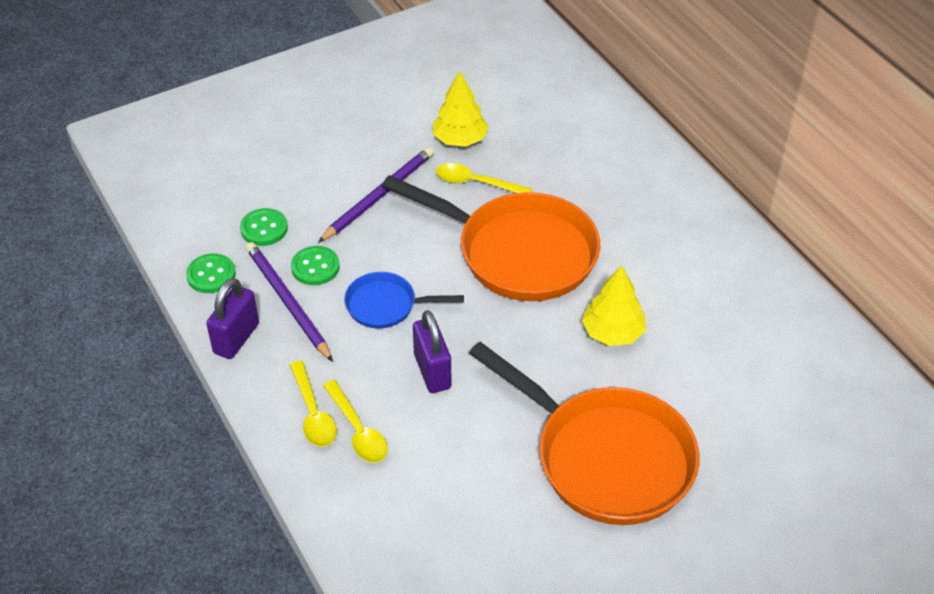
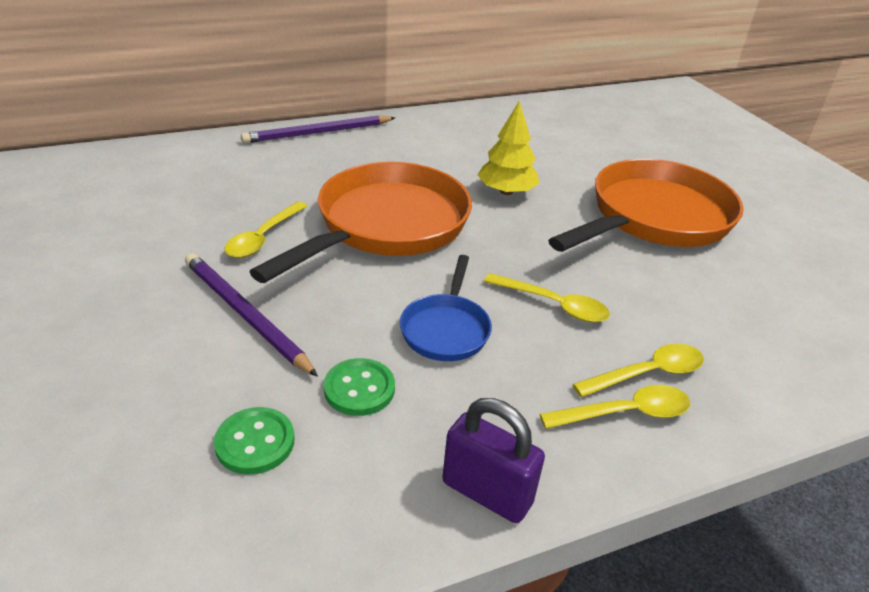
camera: 85 degrees left, 10 degrees down
(211, 275) = (338, 522): green button -> none
(287, 302) = (421, 424): purple pencil -> purple pencil (318, 133)
(432, 371) = (553, 305): purple padlock -> yellow spoon
(460, 139) = (179, 239): yellow tree -> none

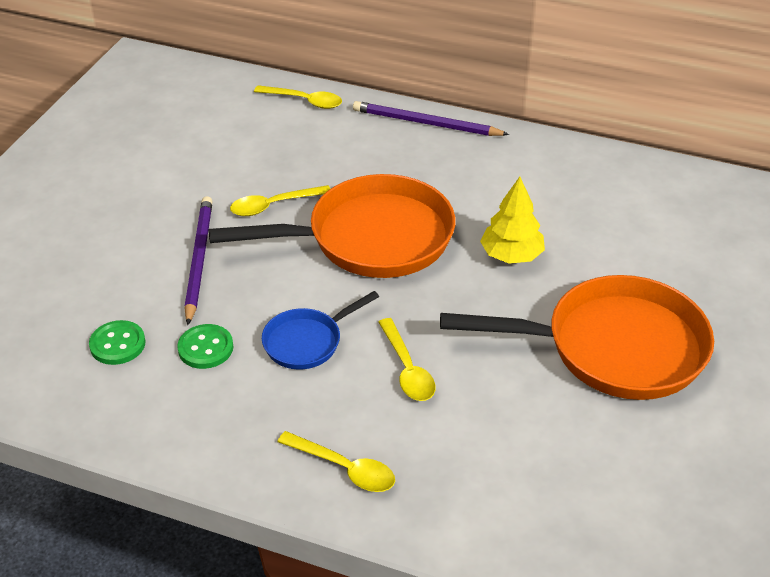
camera: 45 degrees right, 5 degrees up
(487, 492) = (198, 452): purple padlock -> none
(647, 373) = (400, 456): yellow spoon -> yellow spoon (304, 101)

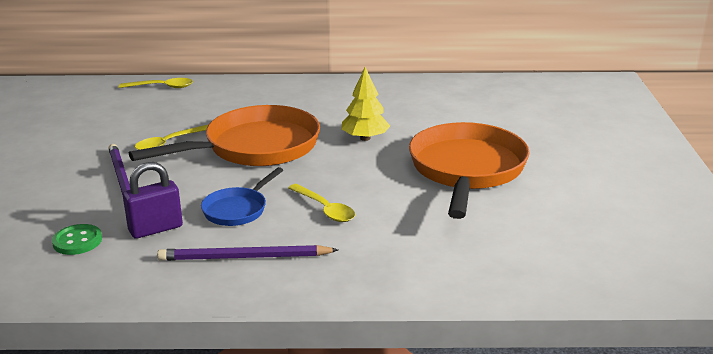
camera: 20 degrees left, 15 degrees down
(205, 348) = (155, 229): green button -> purple padlock
(344, 468) = (309, 272): yellow spoon -> none
(426, 123) = (261, 84): purple pencil -> purple pencil (244, 257)
(614, 348) = (467, 170): orange pan -> orange pan turned 60 degrees counterclockwise

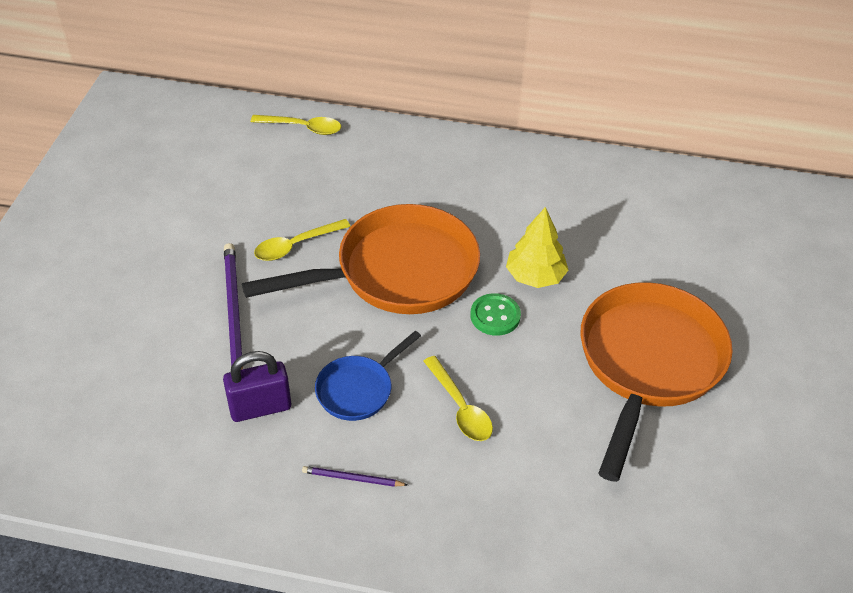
camera: 10 degrees right, 20 degrees up
(77, 241) = (171, 413): green button -> green button (495, 316)
(244, 257) = (352, 478): purple pencil -> purple pencil, size x0.52

